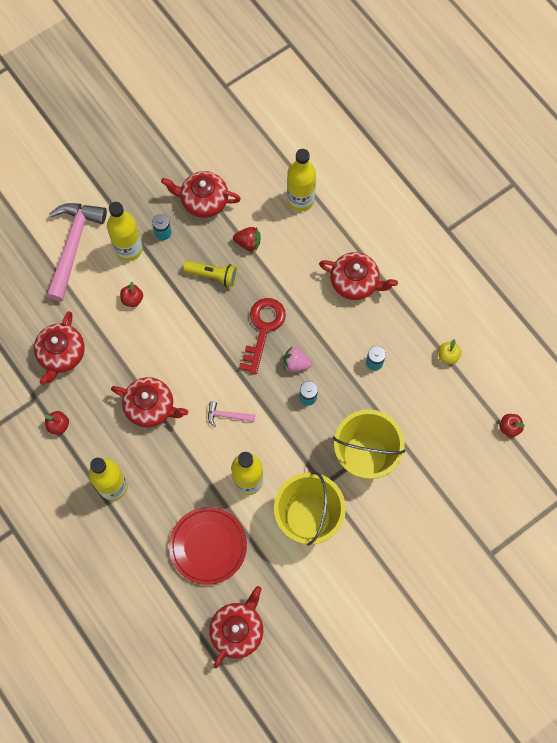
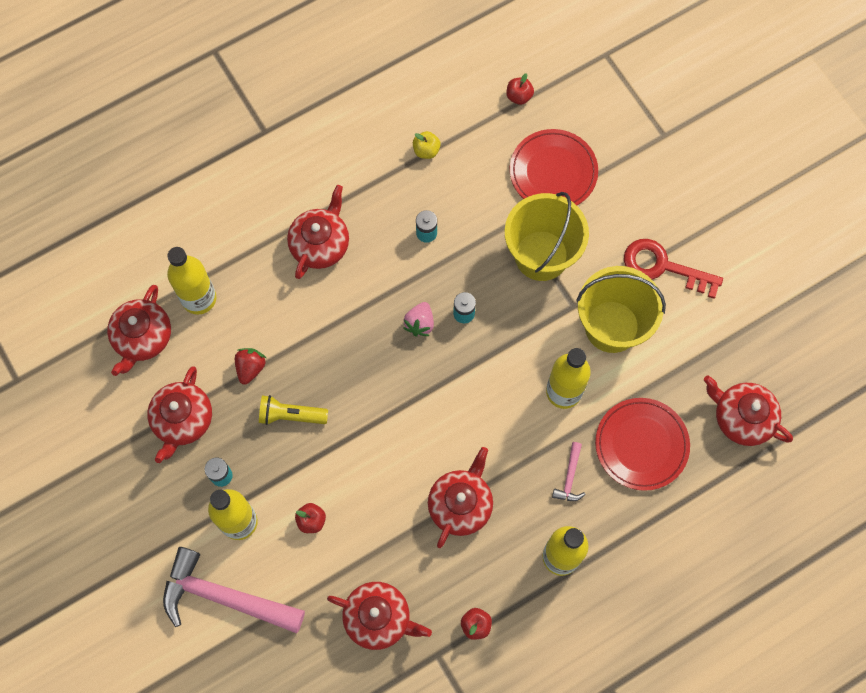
camera: 85 degrees left, 0 degrees up
(213, 275) = (290, 415): yellow flashlight -> yellow flashlight turned 105 degrees counterclockwise
(227, 415) = (479, 410): pink hammer -> pink hammer (569, 477)
(263, 329) = (370, 359): red key -> red key (663, 267)
(265, 165) = (142, 337): none -> red teapot
(442, 460) = (553, 172): none -> red plate

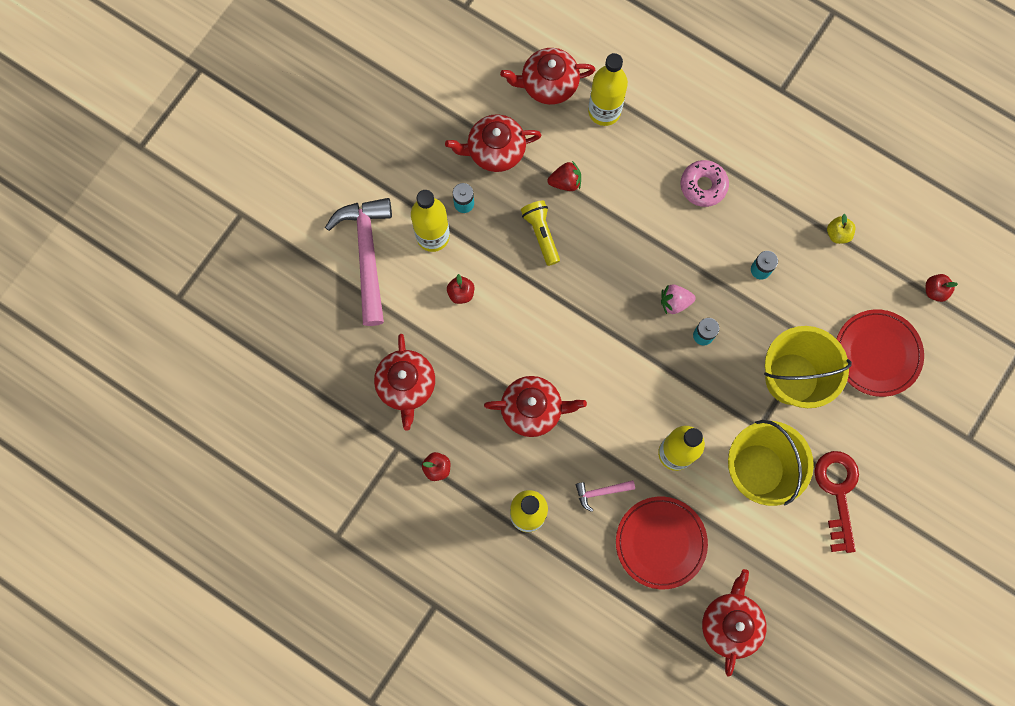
camera: 65 degrees right, 5 degrees up
(320, 244) = (703, 186): red teapot -> pink donut

